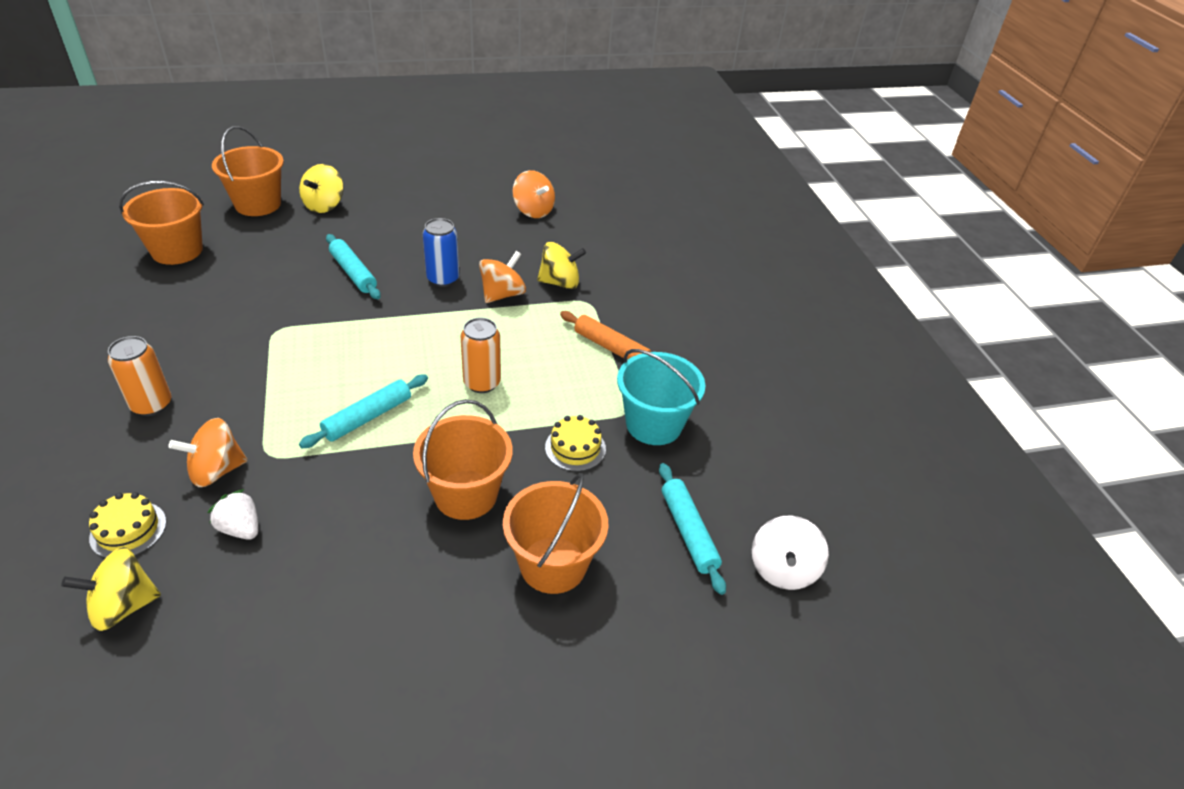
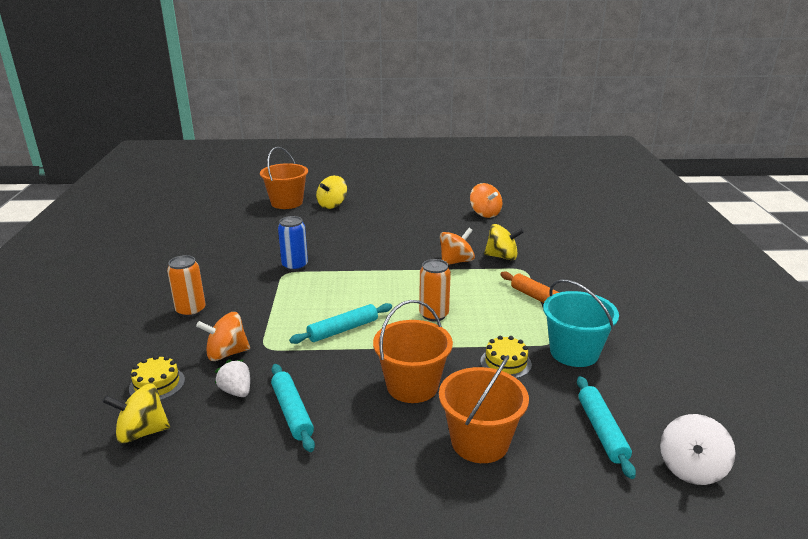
camera: 15 degrees right, 15 degrees down
(177, 250) = (227, 225): orange bucket -> none
(353, 273) = (346, 243): turquoise rolling pin -> turquoise rolling pin (292, 412)
(443, 279) = (412, 250): blue can -> blue can (295, 266)

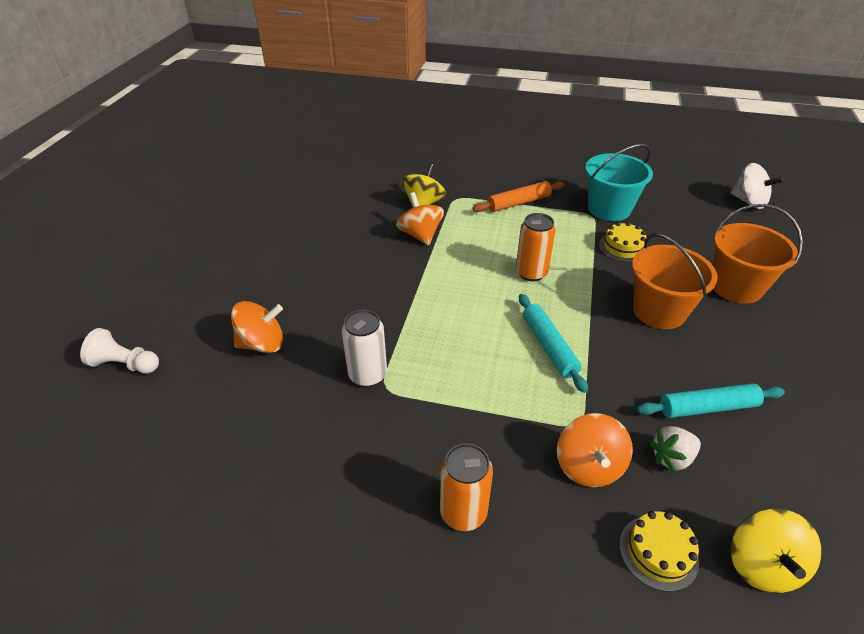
camera: 75 degrees left, 15 degrees up
(287, 202) = (125, 364): orange bucket -> white pawn
(295, 266) = (368, 375): blue can -> white can
(332, 205) = (180, 312): yellow spinning top -> none
(485, 213) = (311, 190): orange spinning top -> orange spinning top (262, 344)
(601, 431) = (713, 225): turquoise rolling pin -> none

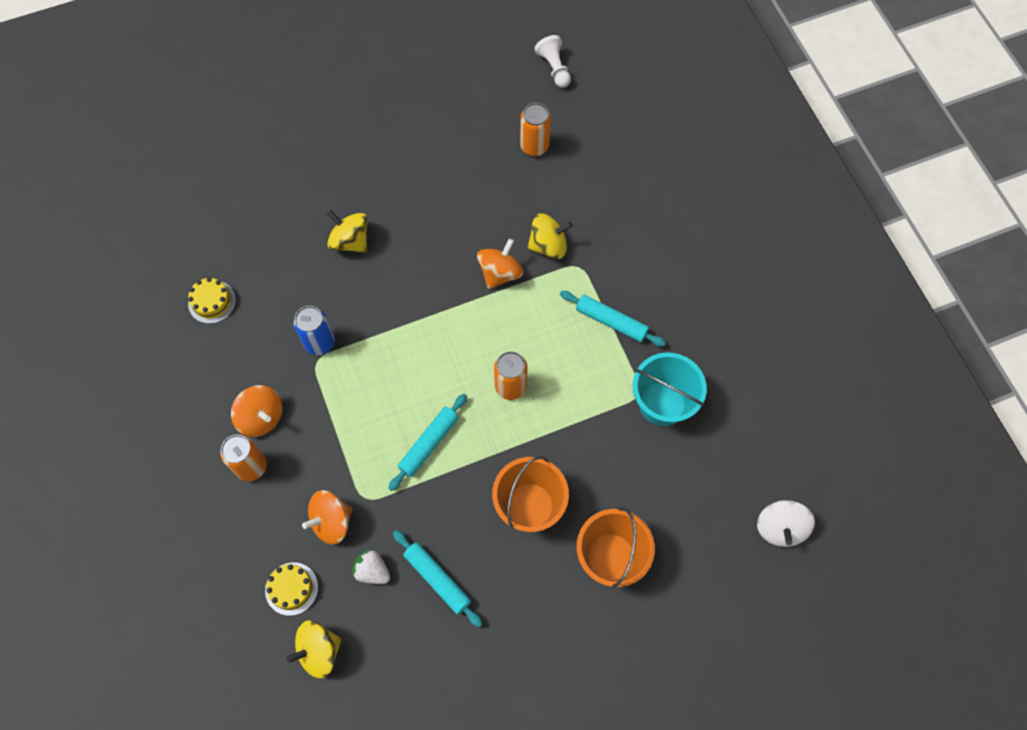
camera: 55 degrees right, 25 degrees up
(125, 364) = (231, 194): white pawn -> white pawn (554, 68)
(262, 344) = (302, 257): orange spinning top -> orange spinning top (261, 417)
(287, 304) = (350, 241): none -> yellow spinning top
(334, 176) = (534, 146): none -> orange can
(368, 375) = (319, 342): white can -> blue can
(519, 203) = (611, 322): orange rolling pin -> turquoise rolling pin
(622, 247) = (603, 442): yellow cake -> yellow cake (212, 302)

